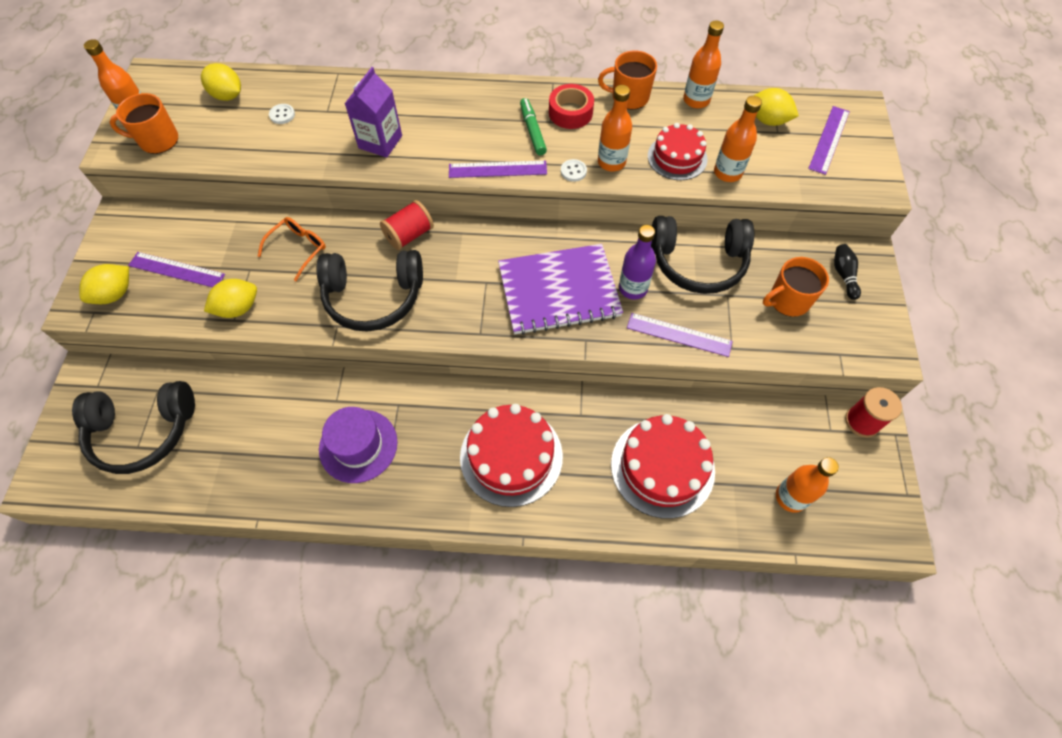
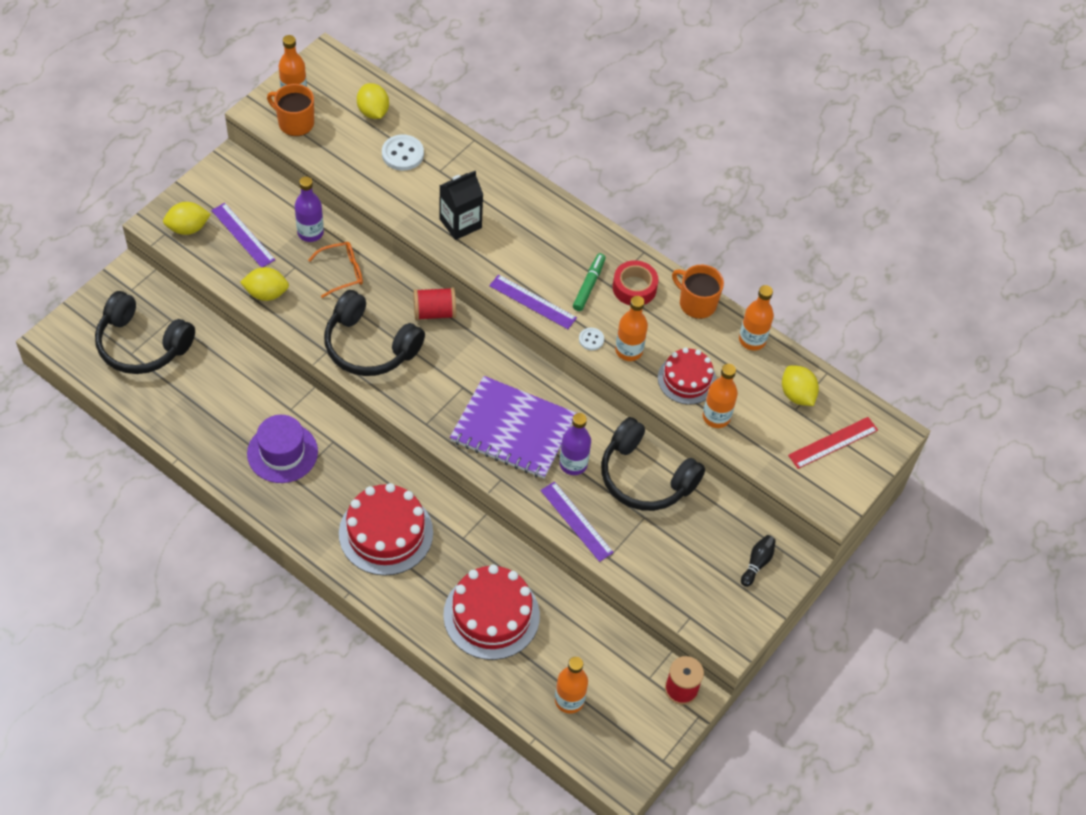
camera: 30 degrees right, 5 degrees down
(242, 232) = (310, 233): none -> purple bottle
(282, 115) = (402, 154): white button -> white button, size x1.77
(380, 142) = (460, 223): purple carton -> black carton
(788, 300) = (689, 552): orange mug -> none
(829, 139) = (833, 442): purple ruler -> red ruler

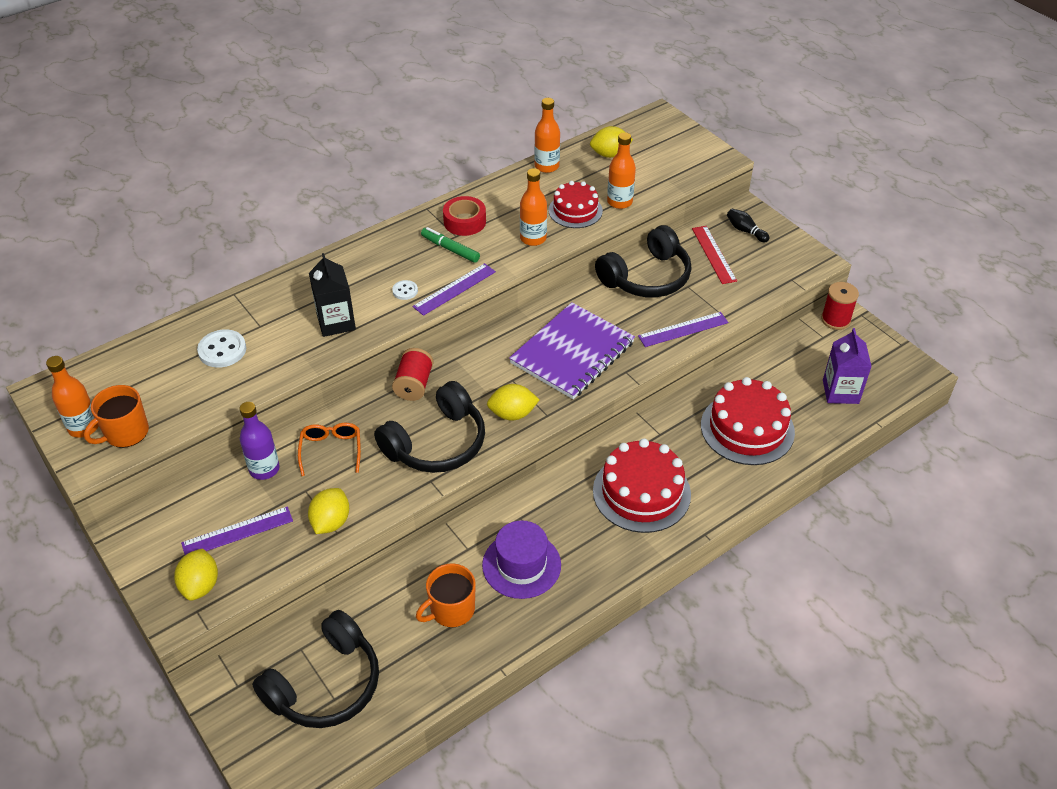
camera: 70 degrees left, 10 degrees down
(373, 112) = (150, 364): yellow lemon -> yellow lemon (512, 414)
(569, 700) = (840, 392): orange bottle -> purple carton
(573, 464) = (621, 320): purple bottle -> none
(591, 339) = (512, 259): white button -> white button (405, 291)
(696, 303) = (496, 189): orange mug -> orange mug (451, 610)
(833, 442) = (661, 146): red ruler -> red ruler (713, 254)

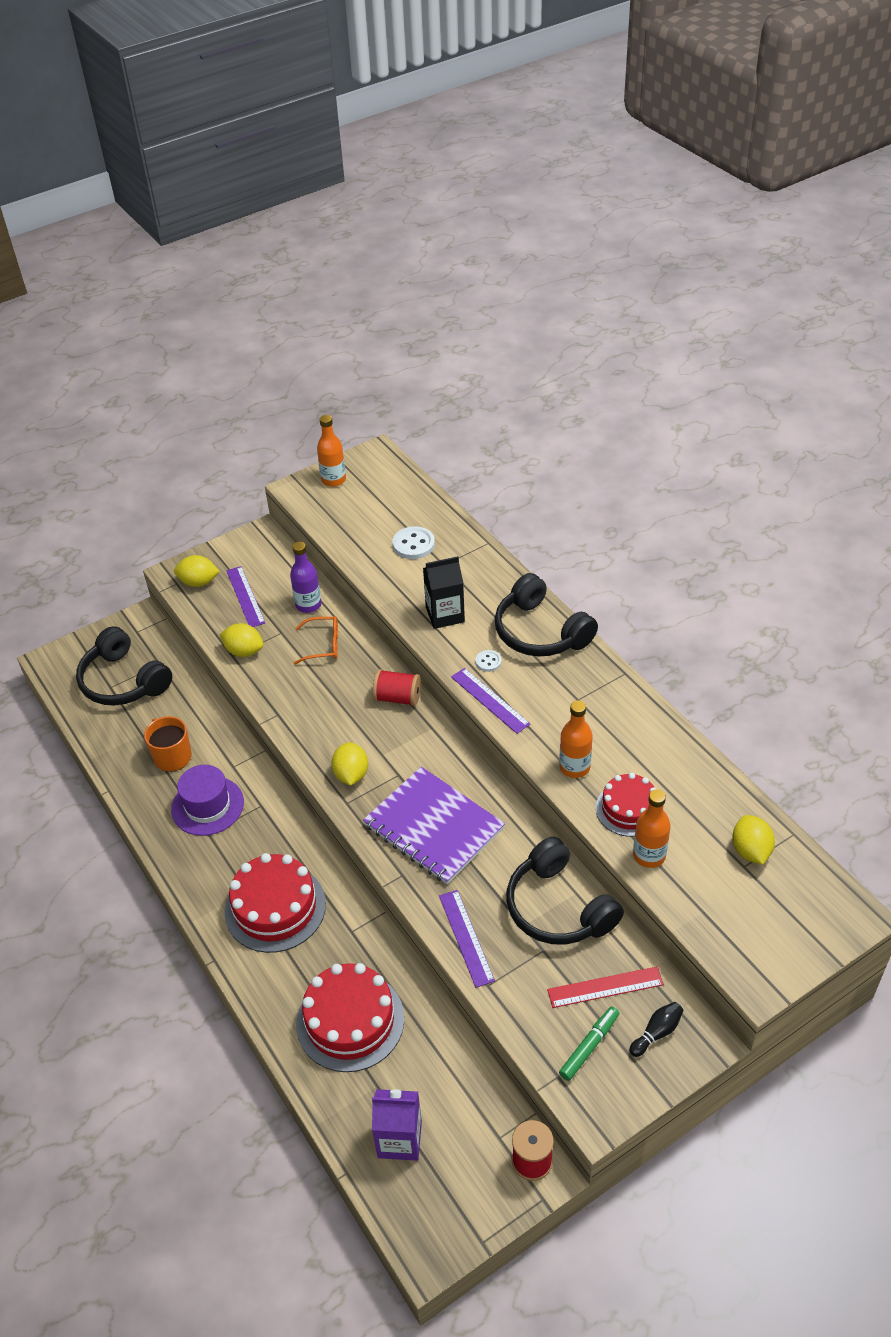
camera: 95 degrees right, 0 degrees up
(126, 433) = (324, 503): orange mug -> none
(437, 443) = (321, 717): black headphones -> black headphones (540, 632)
(450, 249) = (554, 695): green marker -> green marker (589, 1046)
(464, 222) = (602, 706): red tape -> none
(546, 166) = (716, 783): orange bottle -> none

